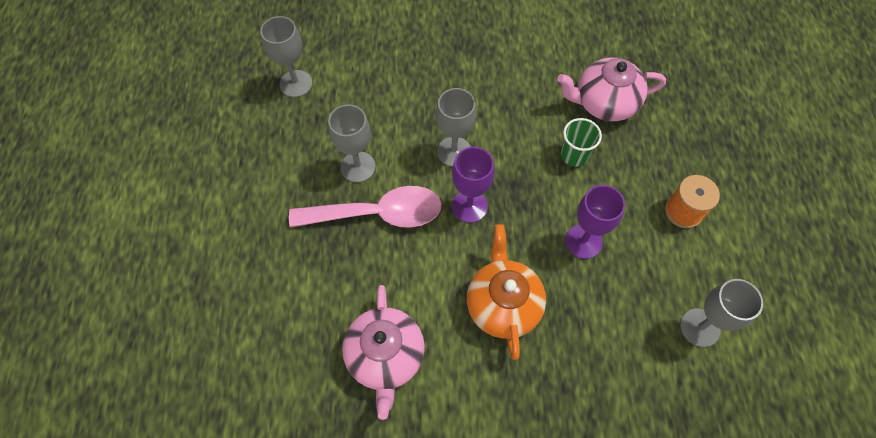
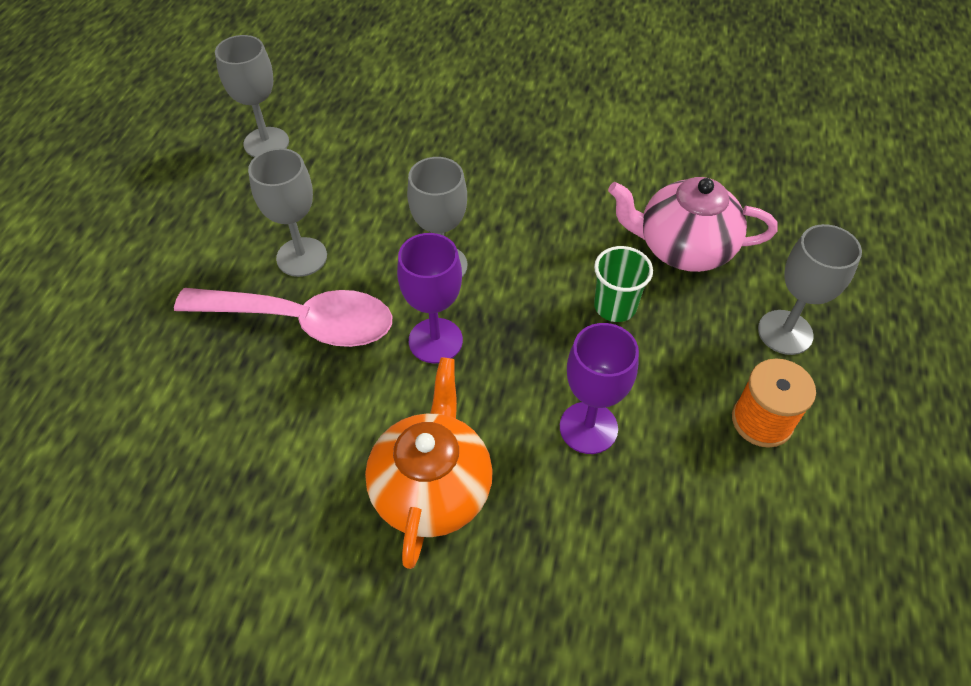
camera: 15 degrees right, 10 degrees down
(385, 357) = (227, 519): pink teapot -> none
(700, 327) = (739, 605): grey goblet -> grey goblet (785, 332)

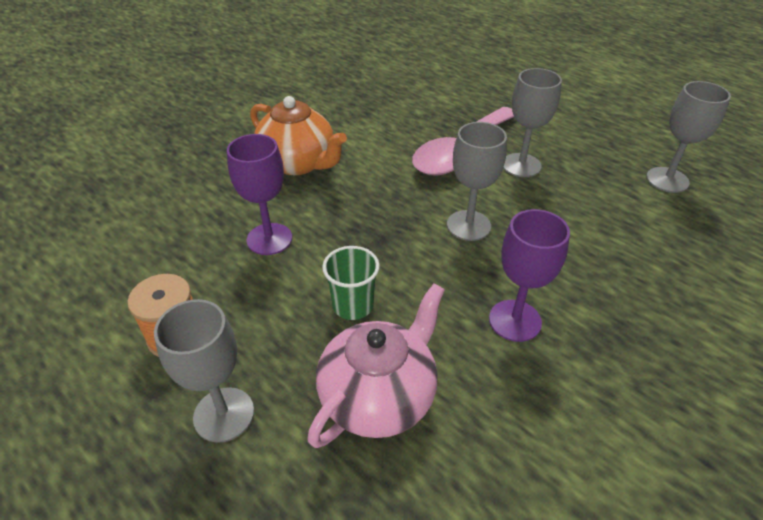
camera: 120 degrees right, 10 degrees down
(435, 340) = (400, 198): purple goblet -> purple goblet (515, 320)

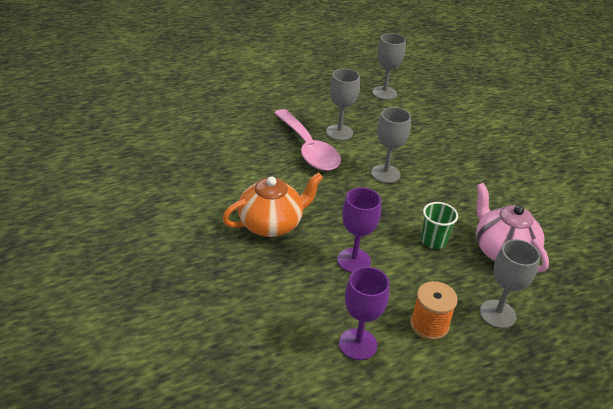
camera: 70 degrees left, 5 degrees down
(515, 320) = (468, 187): purple goblet -> purple goblet (358, 344)

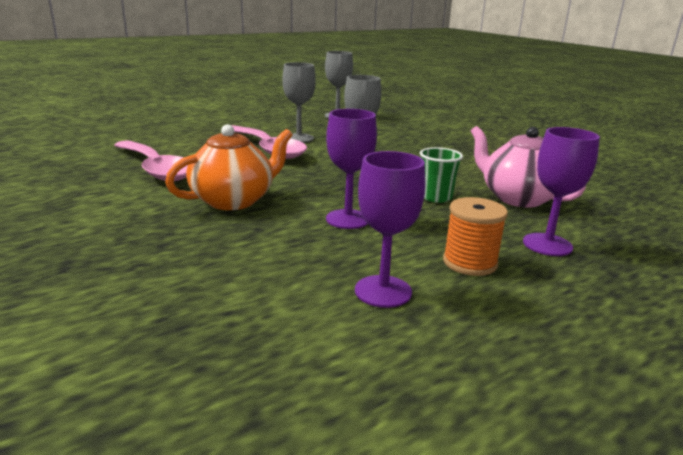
camera: 10 degrees left, 15 degrees down
(214, 171) = (156, 169): none -> pink spoon
(497, 314) = (547, 245): grey goblet -> purple goblet

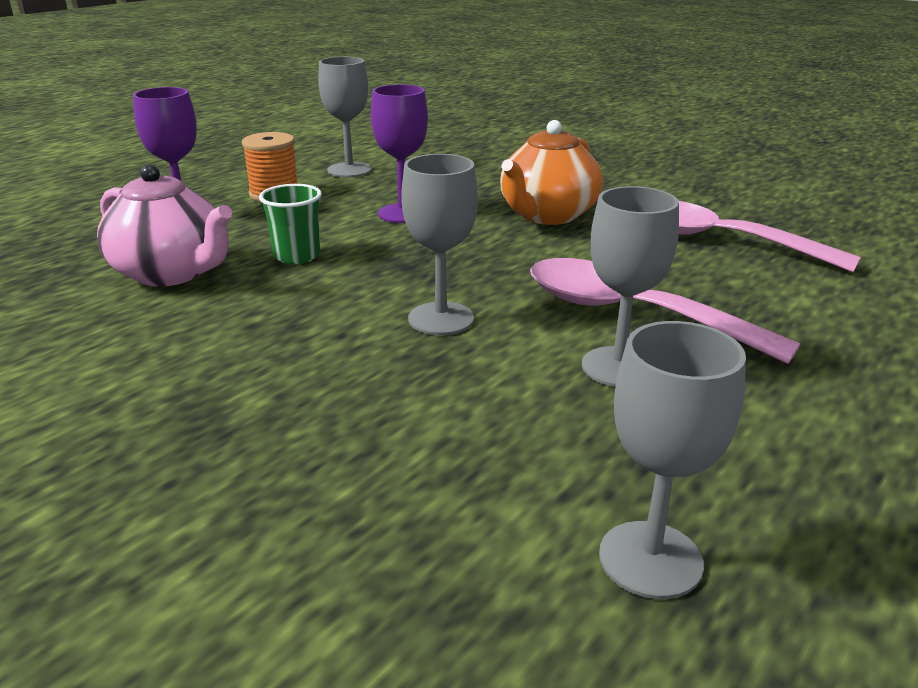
camera: 165 degrees right, 5 degrees up
(383, 291) = (349, 170): purple goblet -> grey goblet

